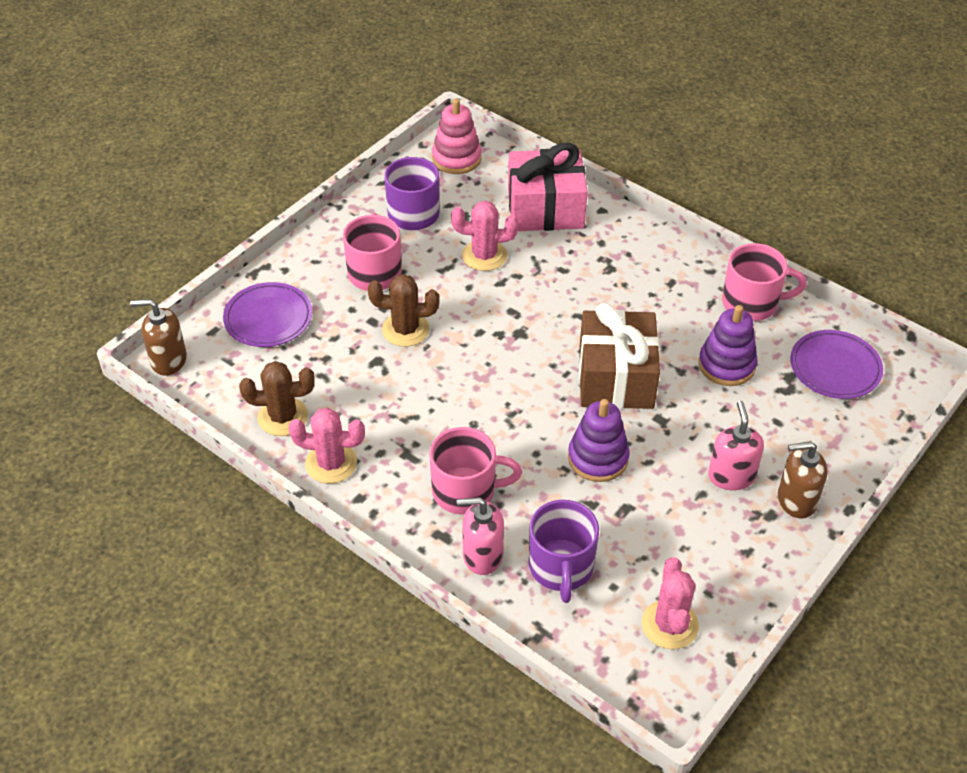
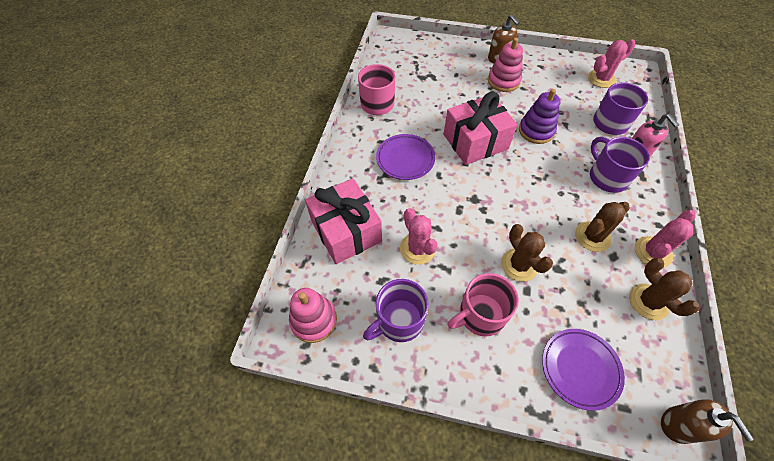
camera: 115 degrees left, 10 degrees up
(331, 463) = (652, 252): pink cactus -> pink cactus turned 60 degrees clockwise
(392, 417) = (592, 236): none -> brown cactus
(466, 491) = (607, 177): pink mug -> purple mug
(616, 378) = (475, 141): brown gift -> pink gift
(726, 365) = (431, 101): purple stacking toy -> none
(731, 476) = (503, 81): pink soap dispenser -> pink stacking toy
(835, 368) = (405, 63): purple plate -> purple plate (405, 159)

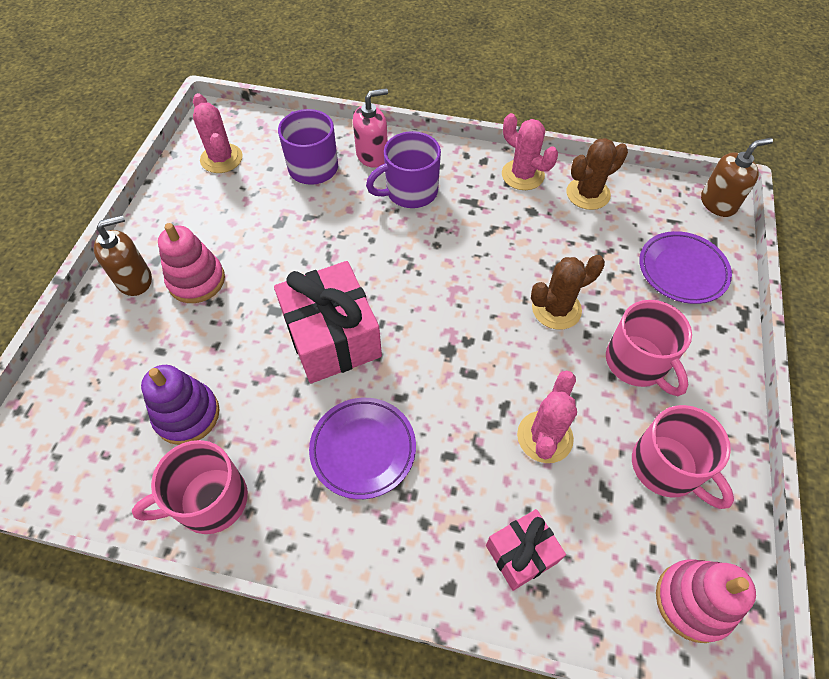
camera: 90 degrees left, 0 degrees up
(346, 231) = (521, 553): pink gift -> pink gift, size x0.55
(399, 321) = (666, 467): purple mug -> pink mug
(417, 249) = (544, 437): pink cactus -> pink cactus turned 45 degrees counterclockwise
(536, 131) = (318, 254): purple stacking toy -> purple stacking toy (187, 415)
(592, 236) = (505, 225): brown cactus -> none

